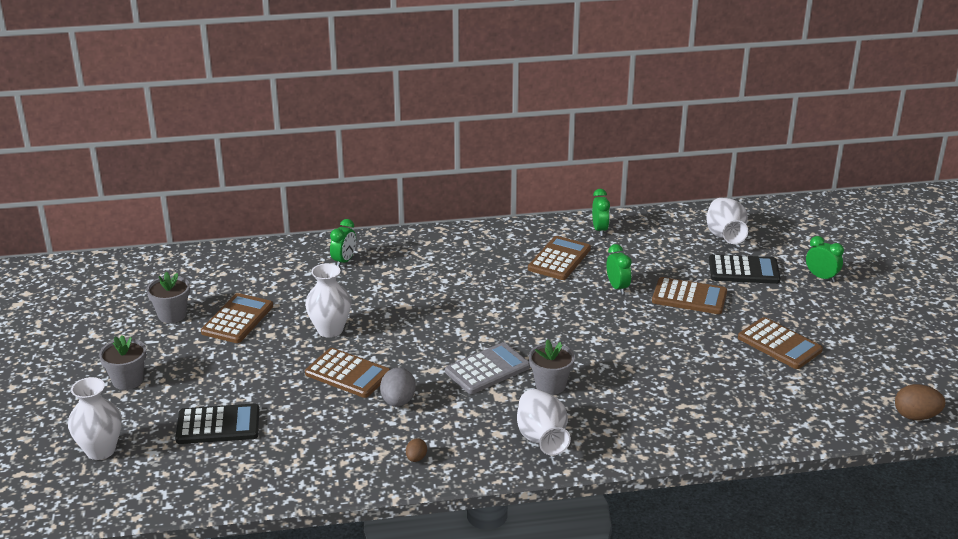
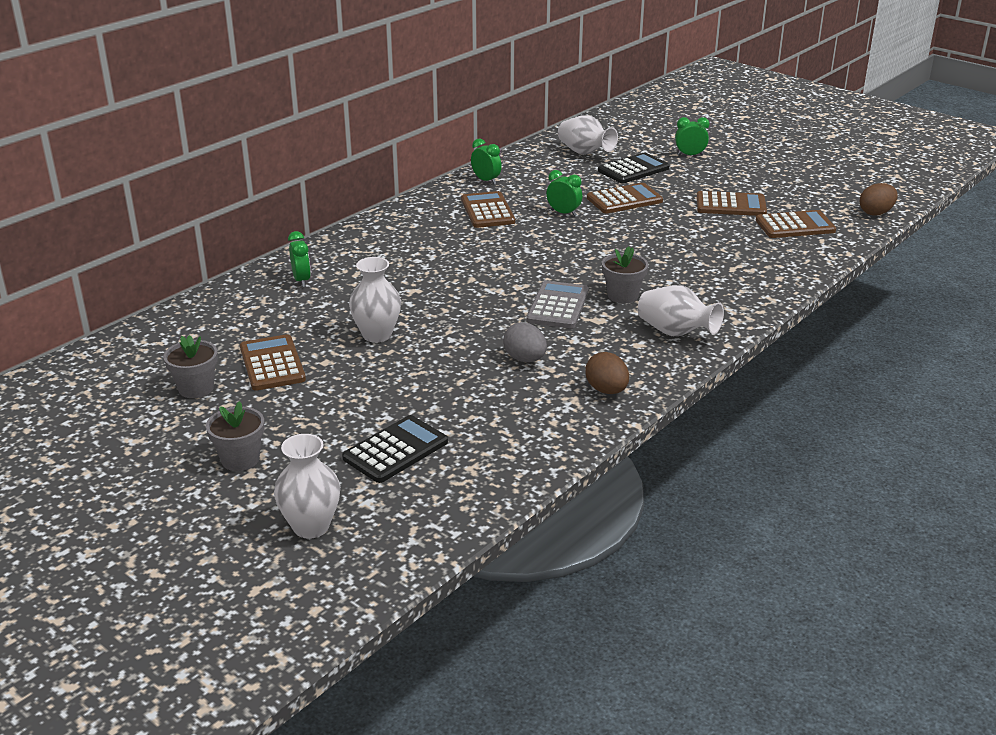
camera: 40 degrees left, 0 degrees up
(348, 374) = (448, 359): brown calculator -> brown calculator (795, 226)
(416, 458) = (606, 390): brown egg -> brown egg, size x1.78

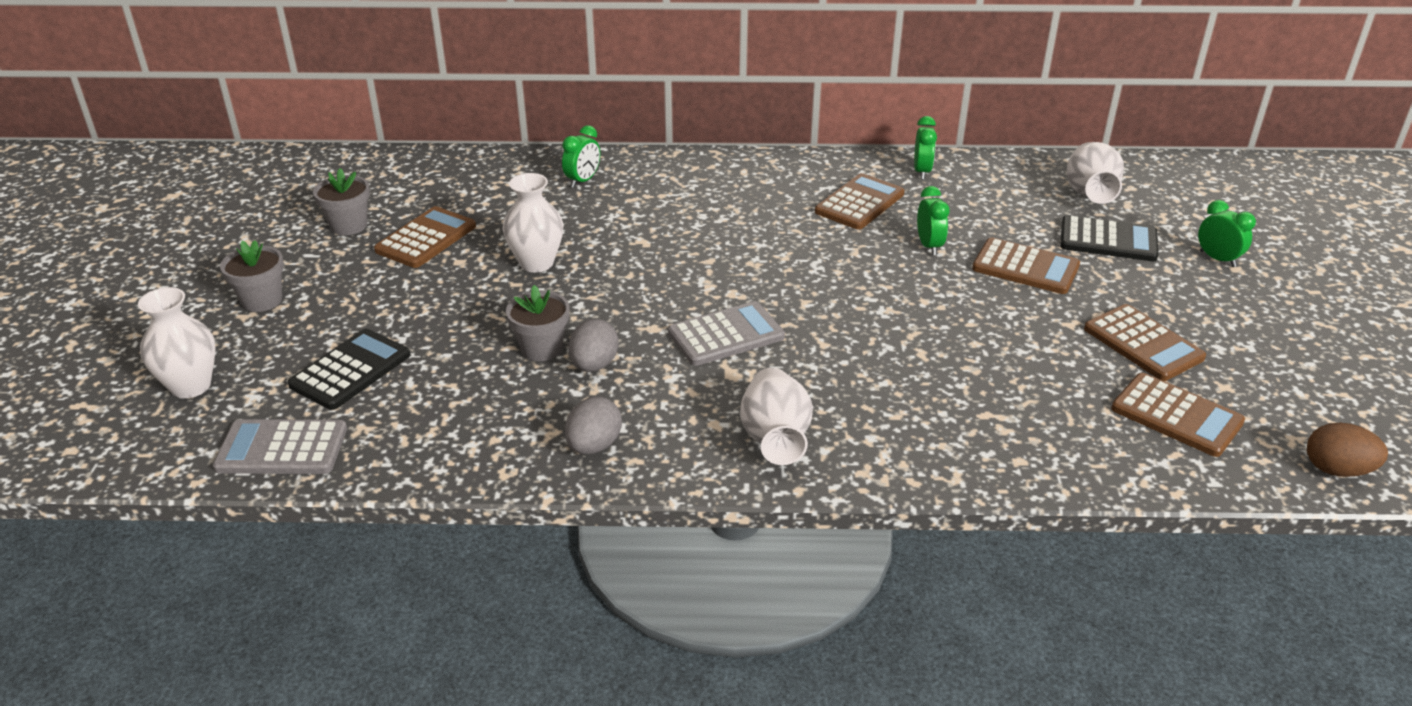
camera: 50 degrees right, 5 degrees up
(395, 450) = (350, 370): black calculator -> black calculator turned 60 degrees counterclockwise
(450, 508) = (282, 448): none -> grey calculator
(606, 390) = (594, 446): brown egg -> grey egg
(622, 295) = (806, 365): grey flower pot -> grey flower pot (541, 348)

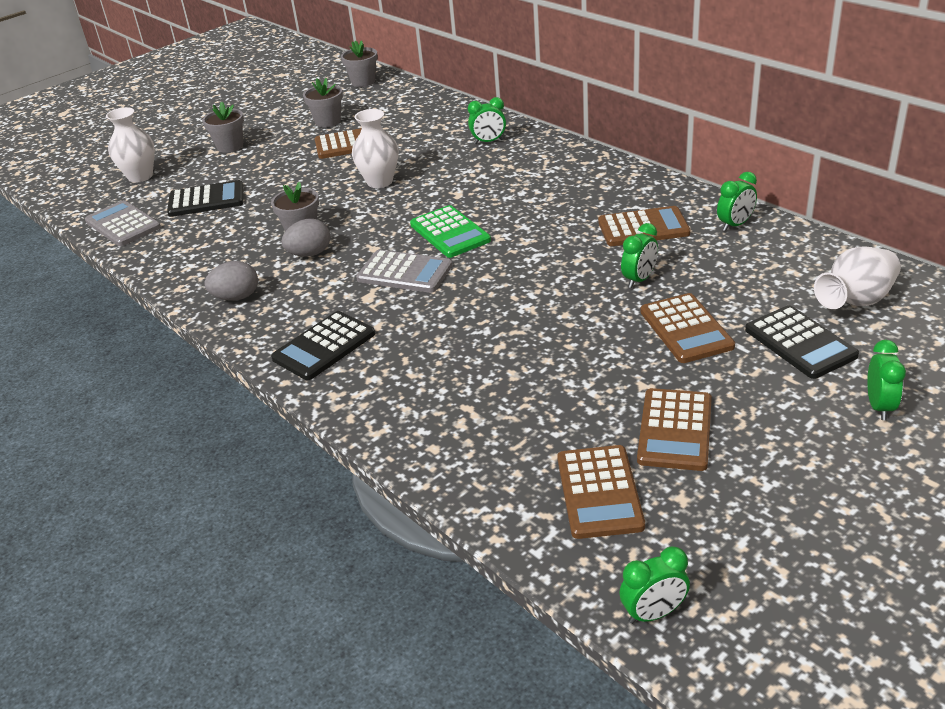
camera: 50 degrees right, 0 degrees up
(313, 168) = (363, 82): none -> grey flower pot
(702, 280) = (450, 233): none -> green calculator
(775, 438) = (324, 346): white vase -> black calculator
(1337, 470) = (653, 613): brown egg -> green clock

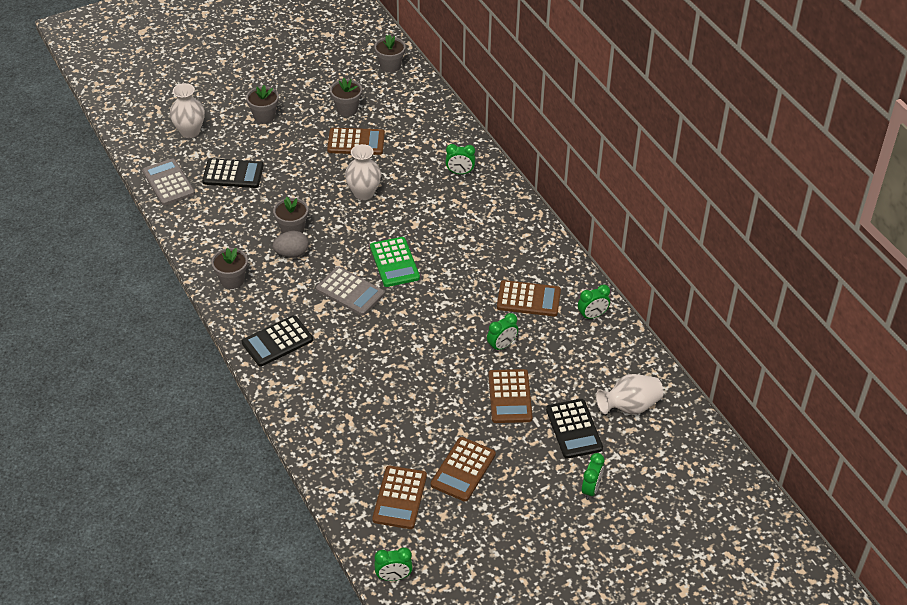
camera: 10 degrees right, 10 degrees up
(236, 297) = (232, 280): grey egg -> grey flower pot

